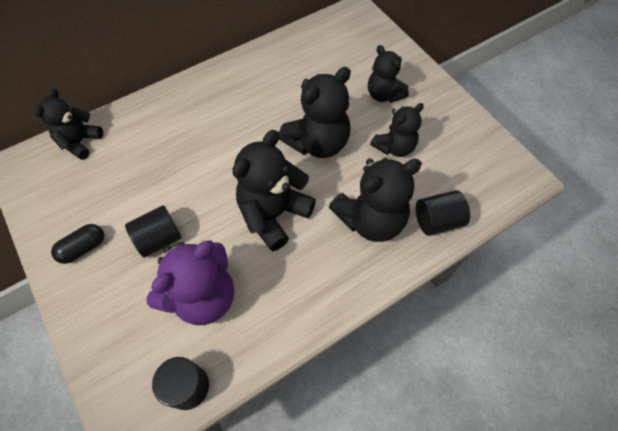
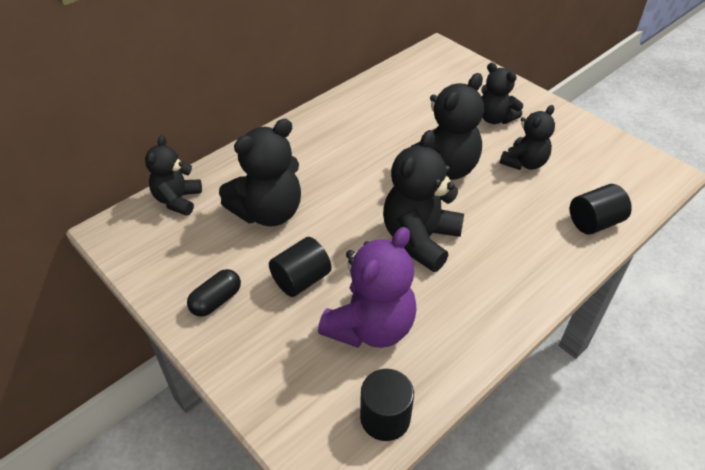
camera: 10 degrees left, 15 degrees down
(370, 220) = (525, 230): black teddy bear -> black teddy bear (268, 212)

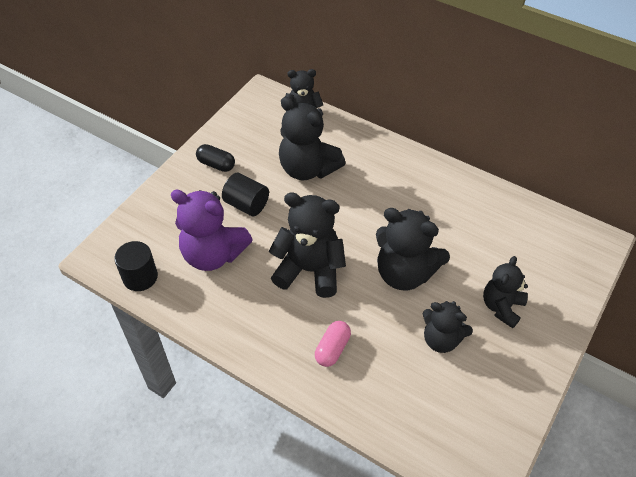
camera: 75 degrees right, 5 degrees up
(525, 241) = (332, 349): none -> pink capsule
(594, 222) = (376, 406): black cylinder -> none

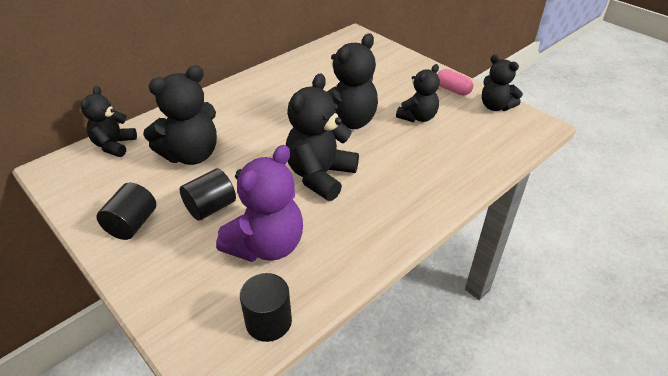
camera: 75 degrees left, 10 degrees down
(216, 164) = (132, 224): black capsule -> black cylinder
(332, 349) = (413, 177): pink capsule -> pink capsule (453, 90)
(502, 307) = (396, 84): black teddy bear -> black teddy bear (495, 106)

